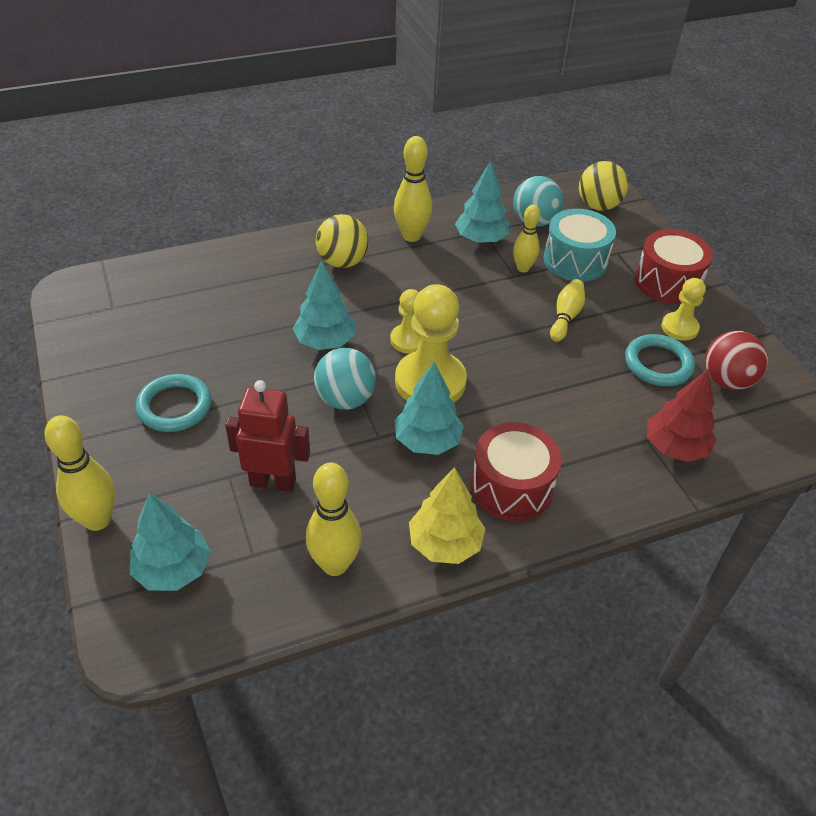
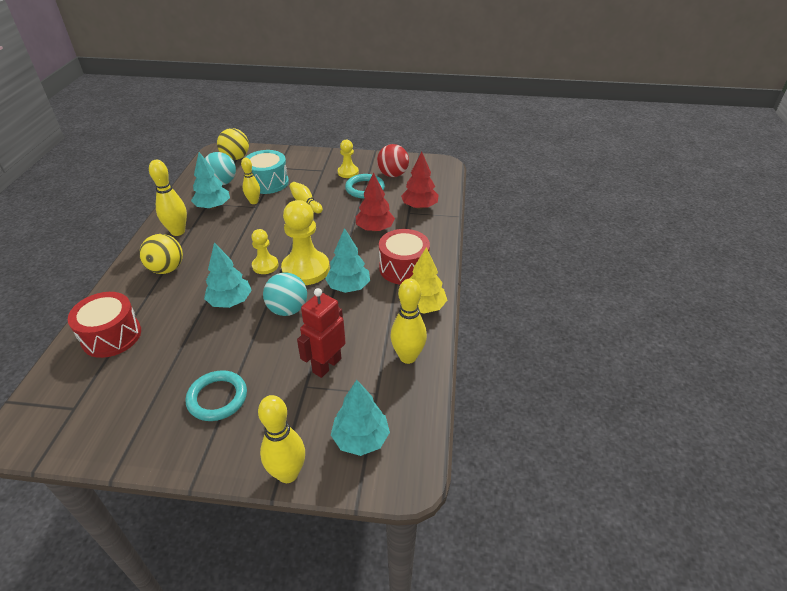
camera: 60 degrees left, 5 degrees down
(573, 416) = (375, 229): none -> red tree
(667, 282) = (314, 162): red drum -> red drum (111, 336)

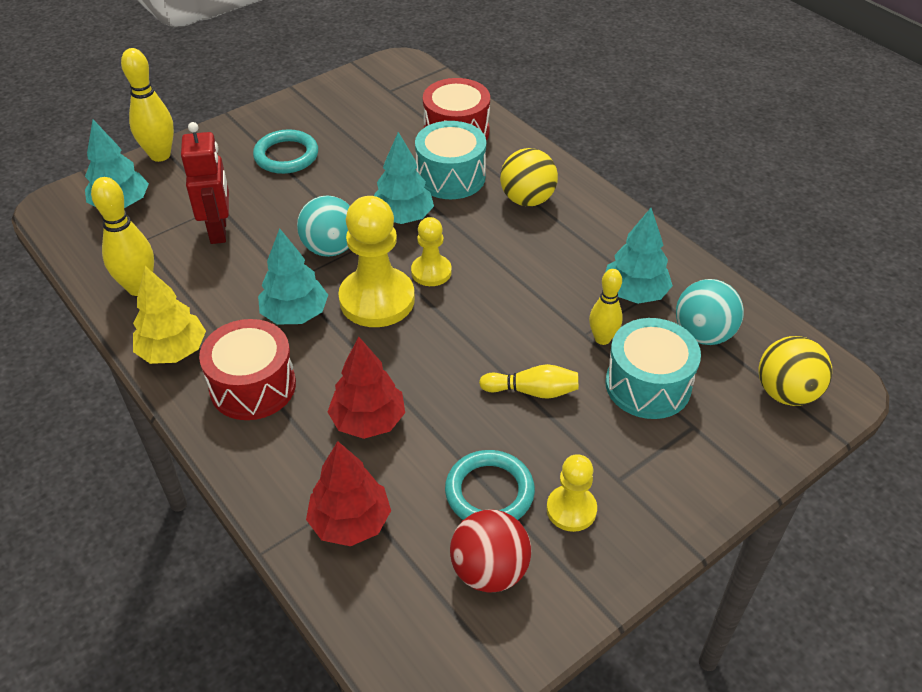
camera: 135 degrees right, 5 degrees up
(170, 308) = (451, 177): none -> turquoise drum
(178, 231) = (603, 238): yellow bowling pin -> none

